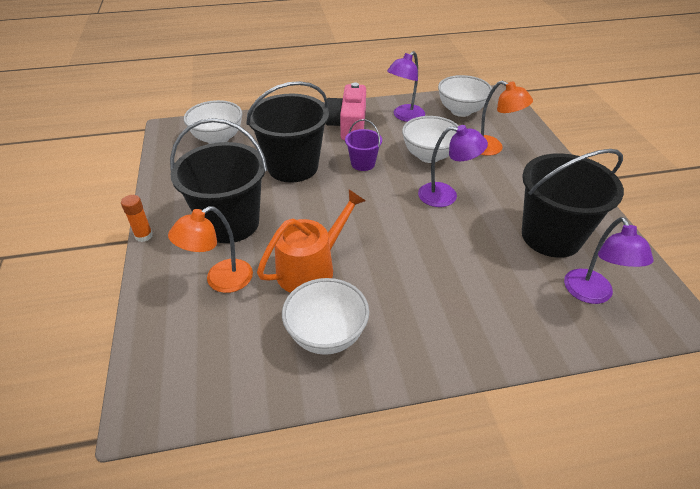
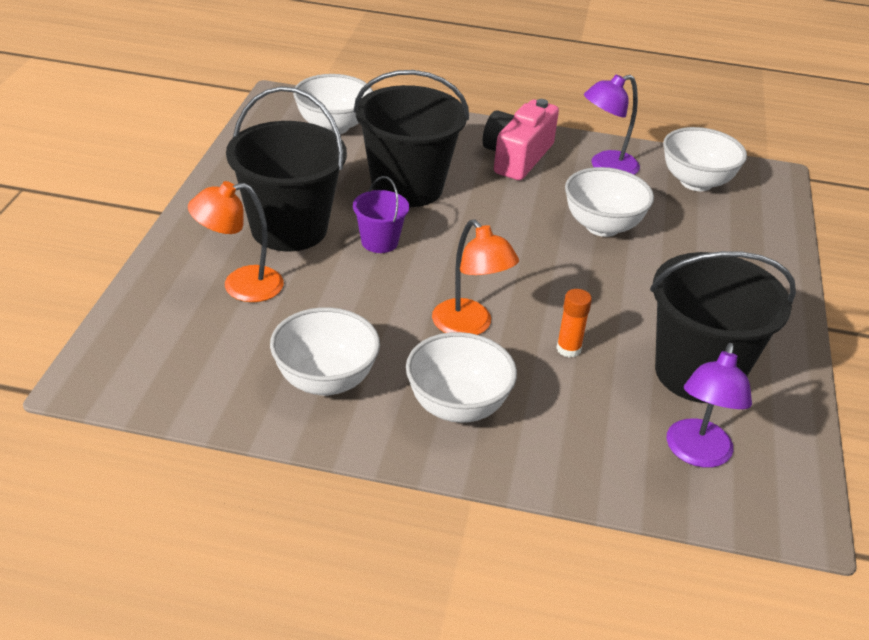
camera: 20 degrees right, 5 degrees down
(144, 236) = (182, 212): orange glue stick -> orange glue stick (568, 349)
(311, 268) = (353, 307): orange watering can -> none
(363, 163) = (502, 209): purple bucket -> purple bucket (379, 242)
(428, 320) = (457, 407): none -> white bowl
(446, 196) = (588, 281): purple lamp -> none
(492, 148) = (703, 243): orange lamp -> orange lamp (469, 326)

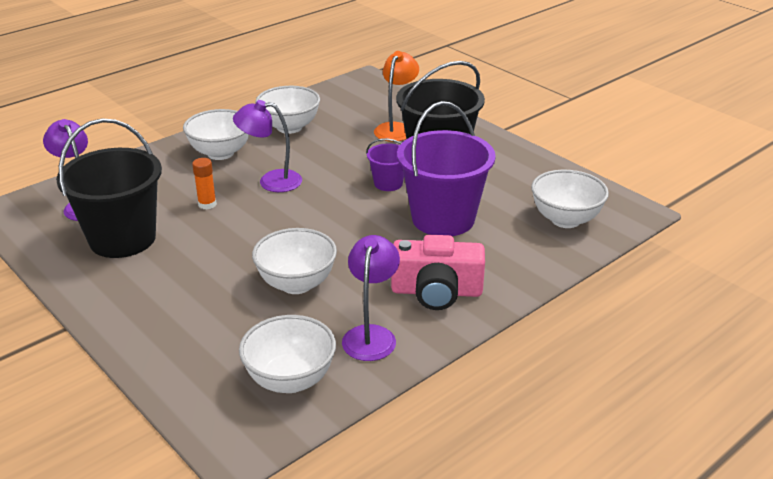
camera: 130 degrees right, 5 degrees down
(407, 187) = (443, 219): black bucket -> purple bucket
(469, 326) = (271, 181): orange lamp -> purple lamp
(517, 157) = (436, 291): pink camera -> pink camera turned 120 degrees clockwise

